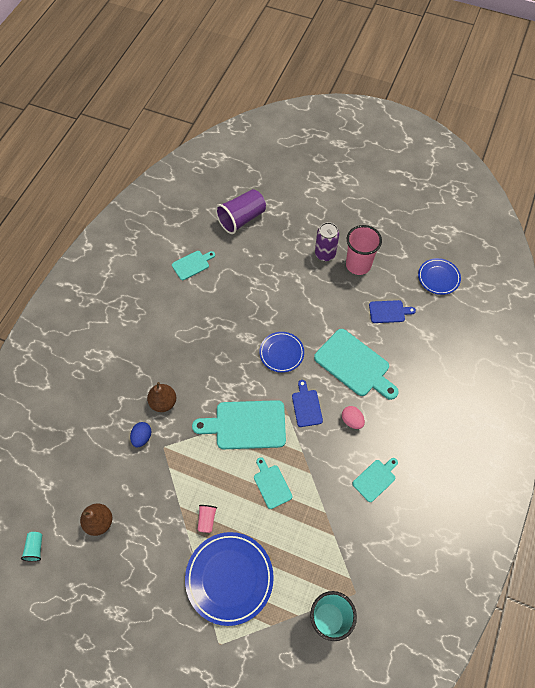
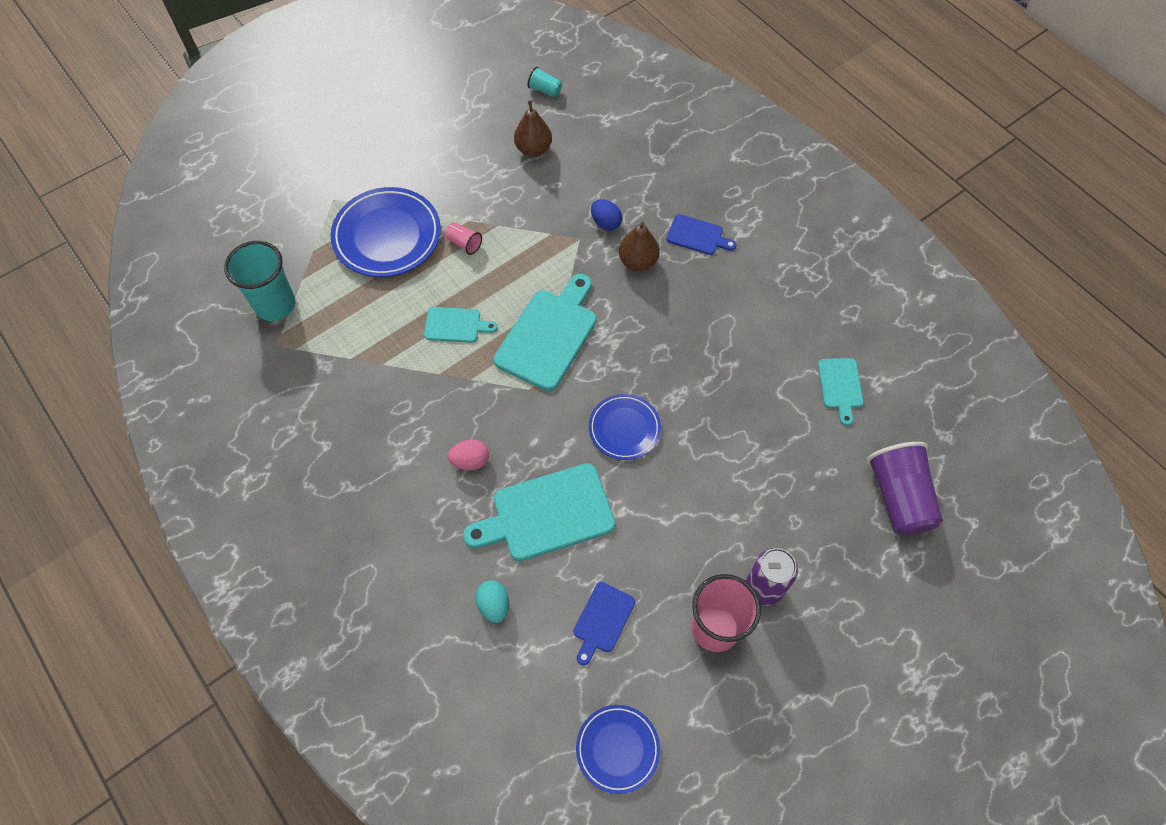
camera: 120 degrees right, 0 degrees up
(306, 406) = (527, 417): blue cutting board -> blue cutting board (697, 235)
(375, 479) = (378, 443): turquoise cutting board -> none
(417, 363) = (494, 605): none -> turquoise egg

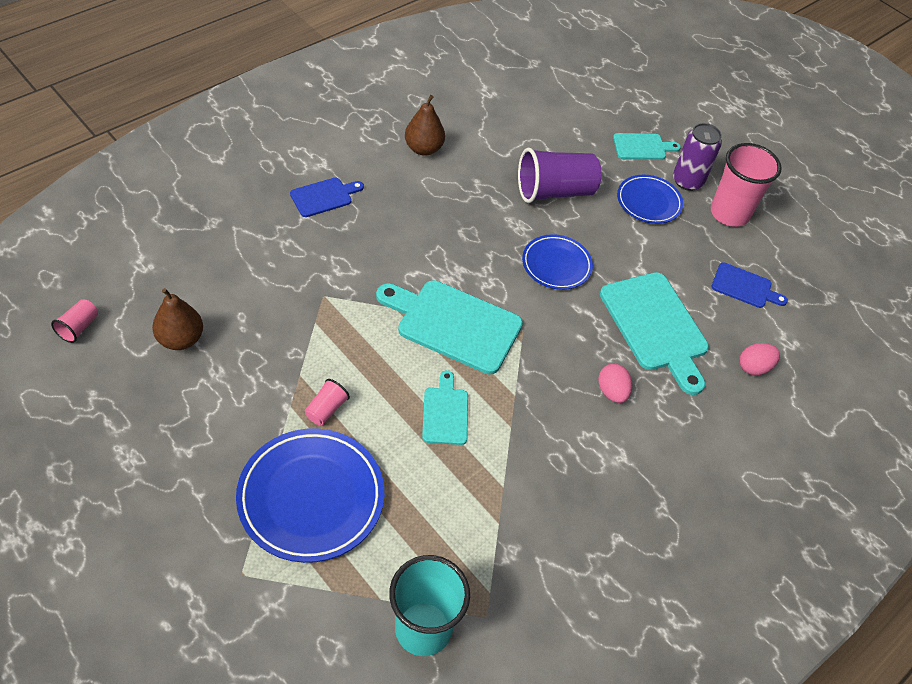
camera: 100 degrees left, 10 degrees down
(494, 605) = (754, 367): turquoise egg -> pink egg
(545, 90) = (78, 327): turquoise cup -> pink cup
(606, 223) = (302, 271): blue egg -> none
(617, 749) = (844, 280): blue plate -> blue plate (648, 202)
(638, 262) = (357, 246): brown pear -> brown pear (423, 149)
(697, 235) = (324, 196): blue cutting board -> blue cutting board turned 45 degrees clockwise
(840, 386) = (494, 115): turquoise cutting board -> turquoise cutting board (642, 147)
(899, 497) = (592, 95): purple cup -> purple cup (554, 191)

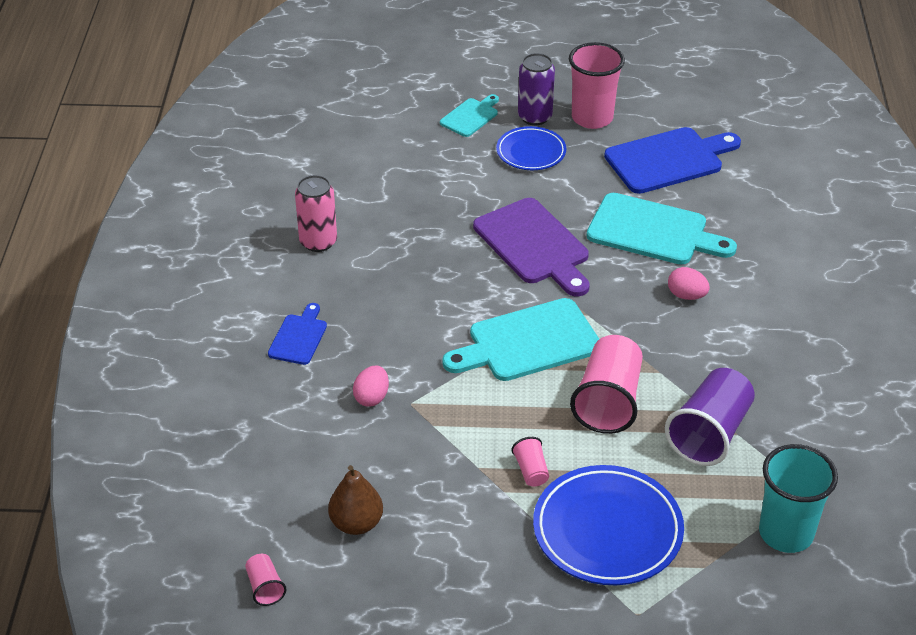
camera: 40 degrees left, 10 degrees down
(423, 149) = (318, 242): brown pear -> pink can
(445, 412) = (608, 401): turquoise cutting board -> pink cup
(554, 191) = (458, 196): purple cup -> purple cup (709, 434)
(556, 265) = (534, 245): blue plate -> purple cutting board
(744, 287) = (668, 159): blue cutting board -> blue cutting board, size x1.87
(754, 367) = (743, 206): pink egg -> pink egg (372, 397)

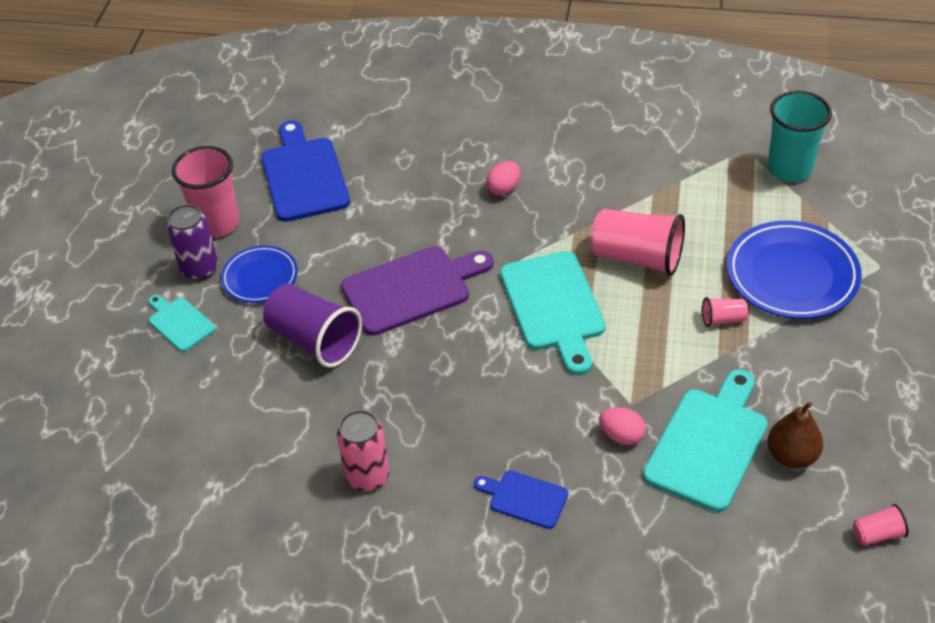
camera: 80 degrees left, 5 degrees up
(653, 231) = (409, 199): turquoise cutting board -> turquoise cutting board (708, 443)
(709, 434) = (679, 197): purple cup -> purple cup (314, 340)

